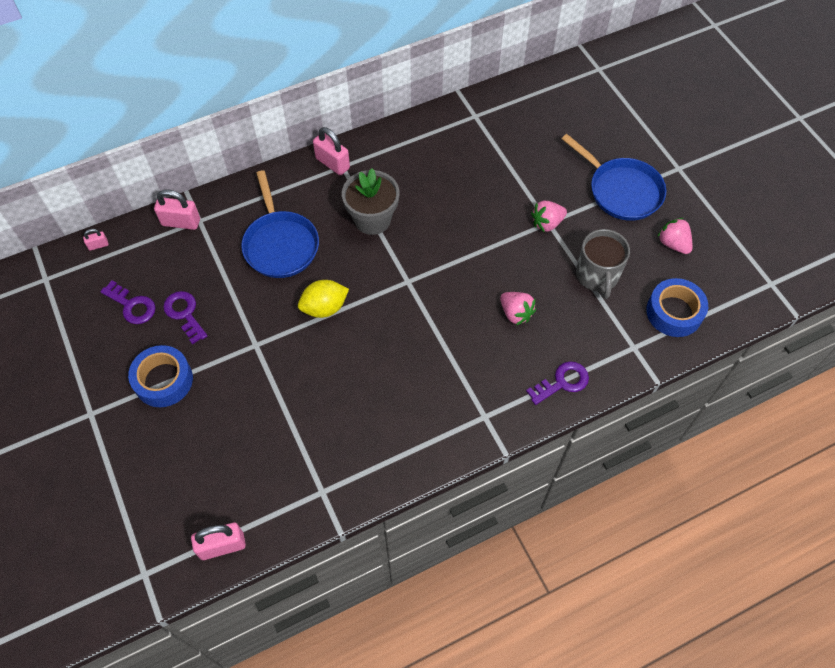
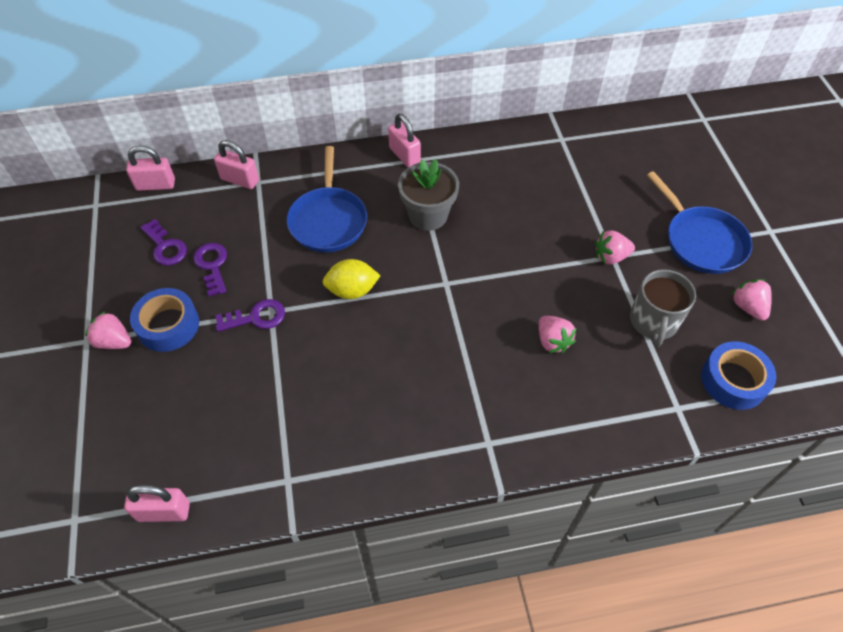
camera: 15 degrees right, 5 degrees down
(98, 245) = (155, 185): pink padlock -> pink padlock, size x1.92
(117, 408) = (114, 341): none -> pink strawberry
(562, 382) = (586, 427): purple key -> purple key (256, 317)

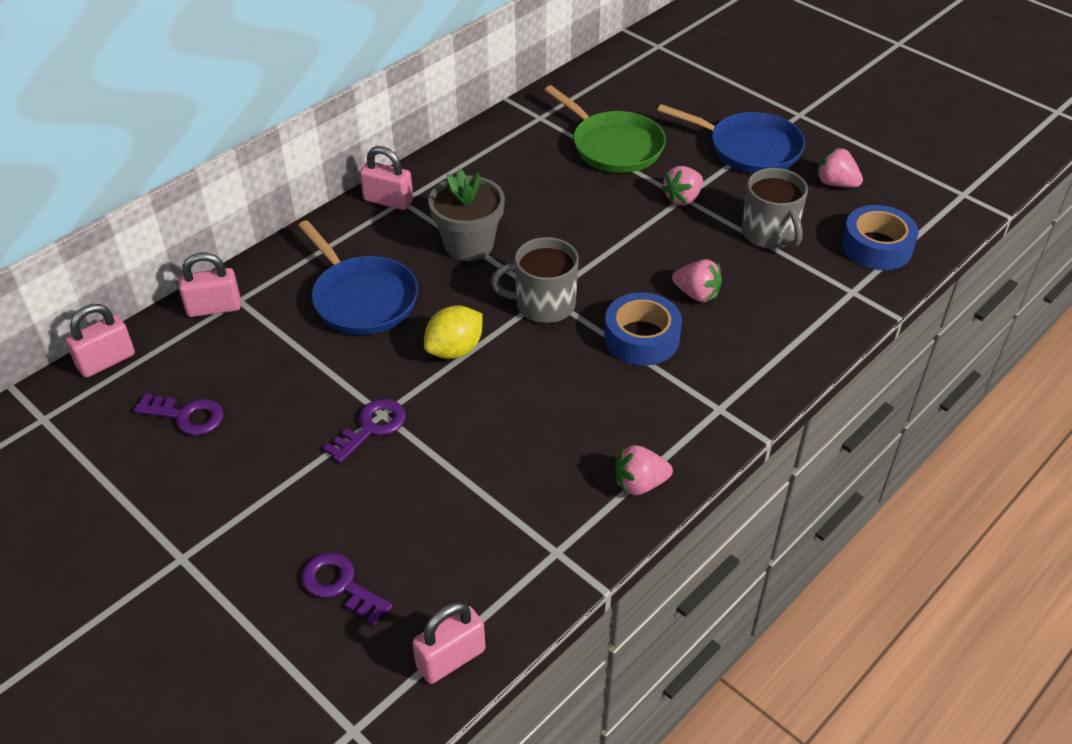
camera: 35 degrees left, 10 degrees down
(114, 341) = (219, 539): pink strawberry -> pink strawberry (639, 484)
(168, 325) = (272, 488): blue tape -> blue tape (641, 338)
(212, 265) = (266, 405): purple key -> purple key (340, 585)
(438, 289) = (543, 304): none -> grey mug
(595, 188) = (613, 146): none -> green pan

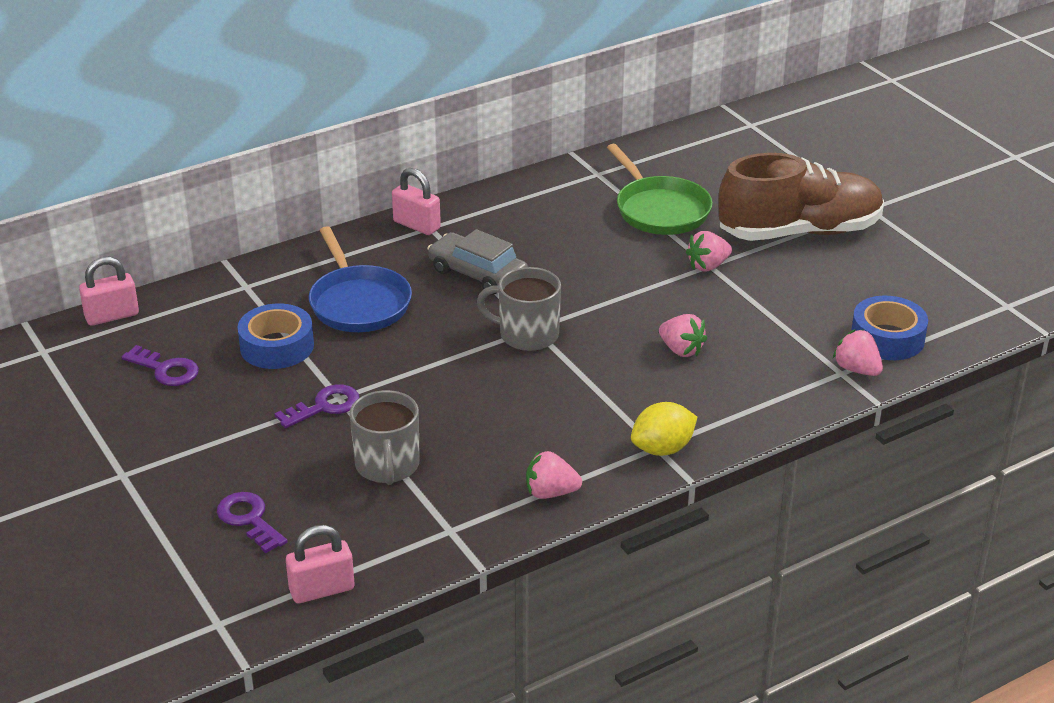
camera: 15 degrees right, 10 degrees down
(214, 308) = (221, 289): pink padlock -> none
(455, 350) = (426, 358): yellow lemon -> yellow lemon (662, 449)
(469, 244) = (478, 274): grey flower pot -> grey car
(641, 338) = (609, 377): blue tape -> blue tape (277, 346)
(749, 148) = (799, 232): blue pan -> brown shoe
(770, 234) = (782, 310): grey mug -> grey mug (387, 466)
(836, 183) = (874, 276): pink strawberry -> pink strawberry (857, 369)

